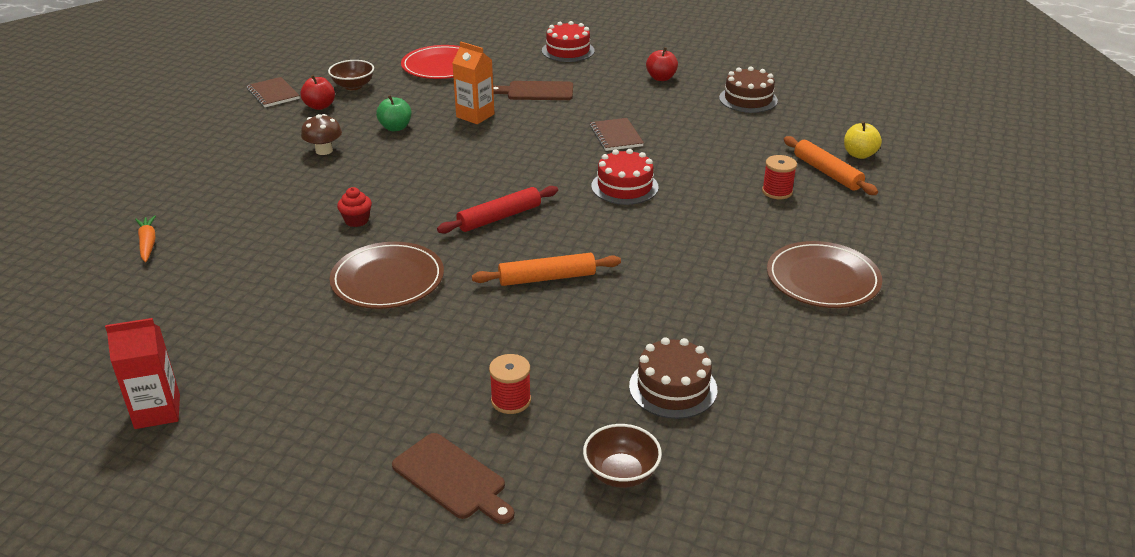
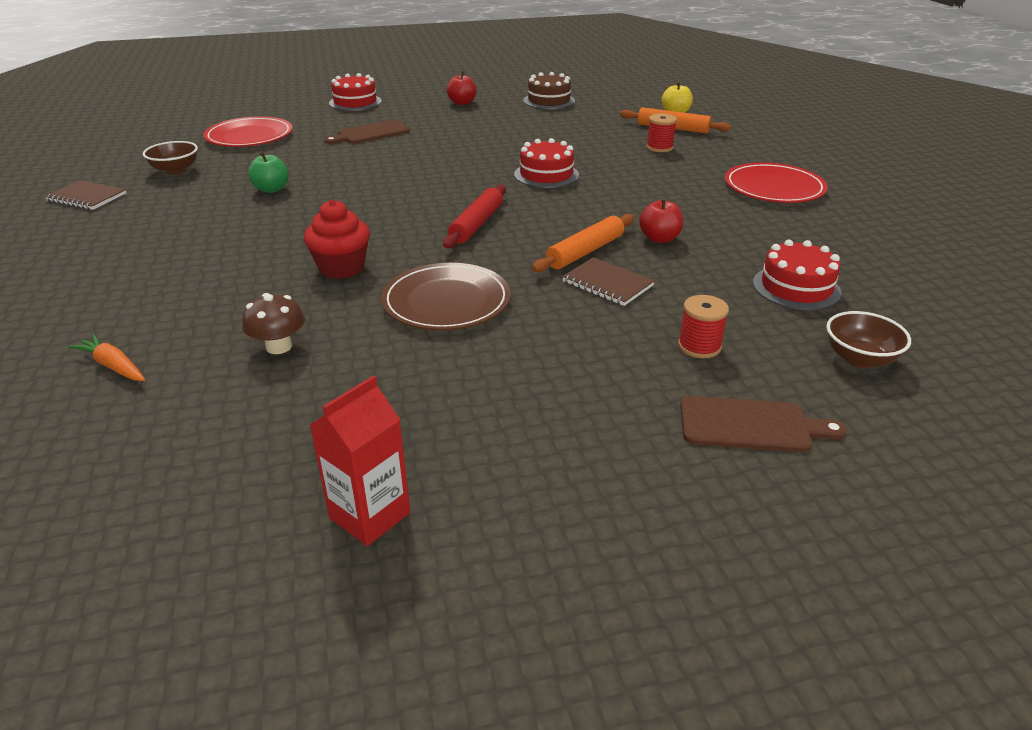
camera: 35 degrees left, 0 degrees up
(320, 106) = (160, 194): red apple -> red apple (659, 238)
(324, 150) = (219, 225): brown mushroom -> brown mushroom (279, 346)
(356, 220) = (342, 268): red cupcake -> red cupcake, size x1.64
(475, 115) = (339, 162): orange carton -> none
(616, 136) = (486, 145): brown notebook -> brown notebook (607, 284)
(673, 388) = (796, 287): brown cake -> red cake
(822, 279) = (774, 188): brown plate -> red plate

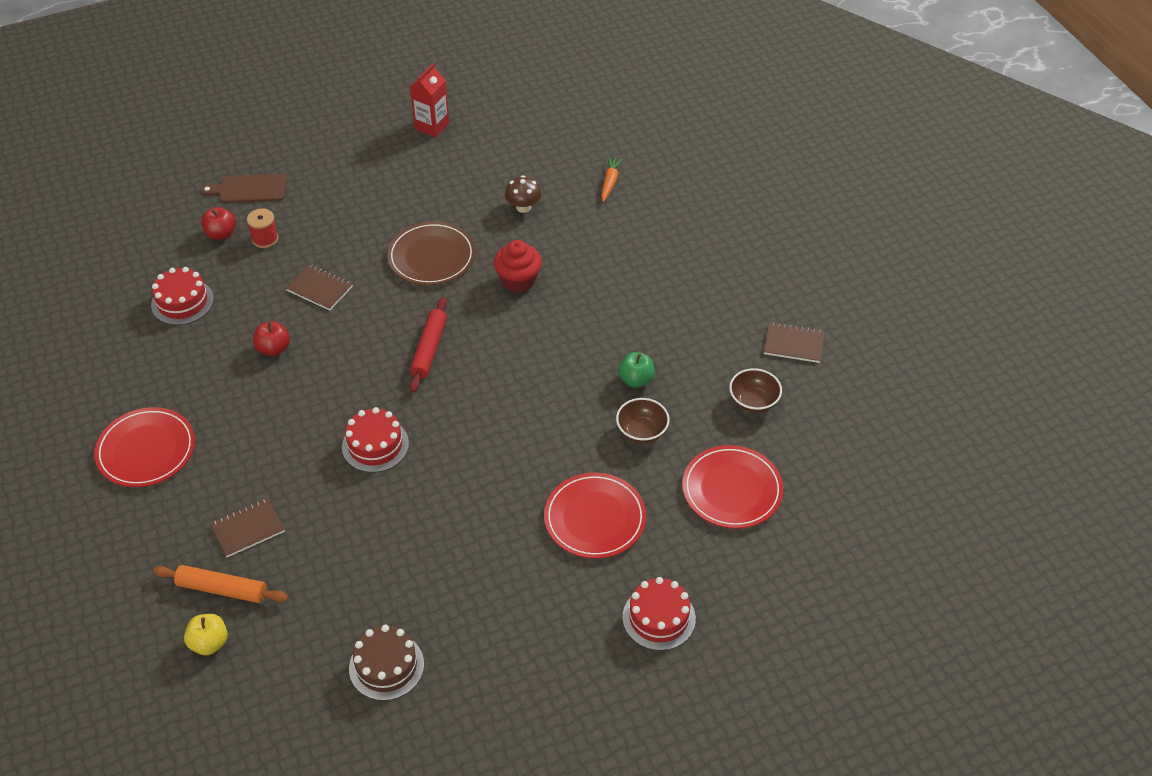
camera: 170 degrees right, 15 degrees up
(114, 366) = (610, 182): orange carrot -> orange carrot turned 105 degrees counterclockwise
(370, 133) = (595, 518): brown cutting board -> red plate
(462, 103) = (509, 639): red apple -> red apple (221, 234)
(585, 252) = (335, 323): orange rolling pin -> none
(659, 147) = (248, 528): red spool -> brown notebook
(859, 358) = (168, 241): brown bowl -> brown bowl (641, 431)

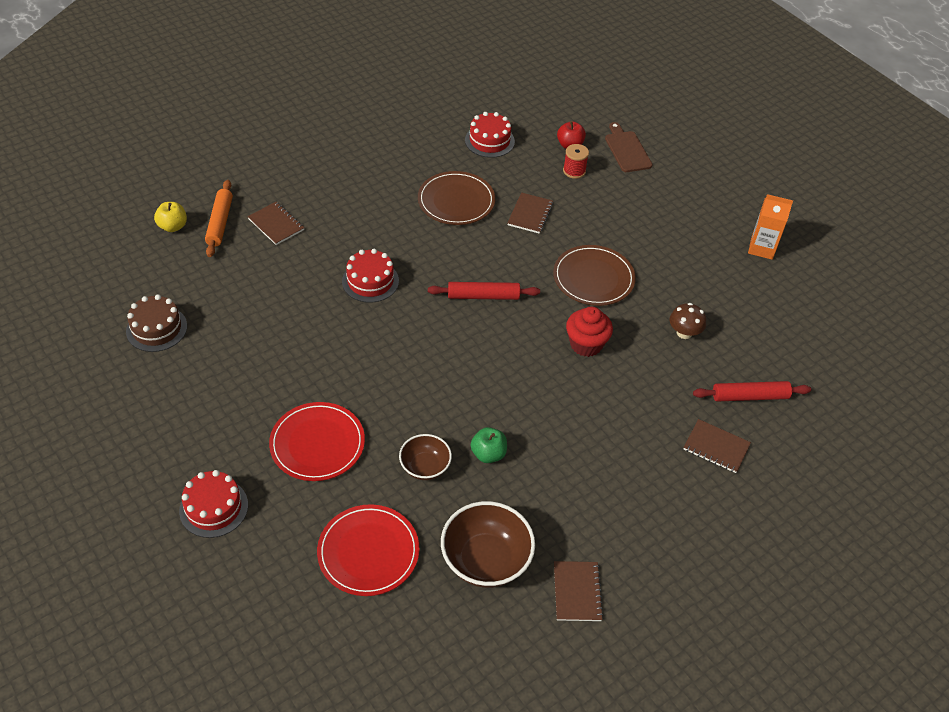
camera: 75 degrees right, 0 degrees up
(146, 450) = (340, 156): red plate -> none
(273, 349) = (456, 201): red apple -> brown plate
(432, 126) = (761, 248): red carton -> orange carton
(610, 182) = (749, 396): orange carrot -> red rolling pin
(660, 218) = (716, 447): none -> brown notebook
(753, 401) = (486, 560): brown bowl -> brown bowl, size x1.67

